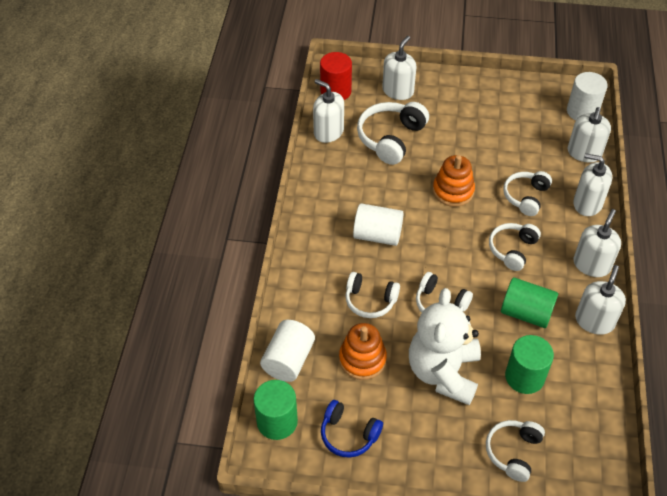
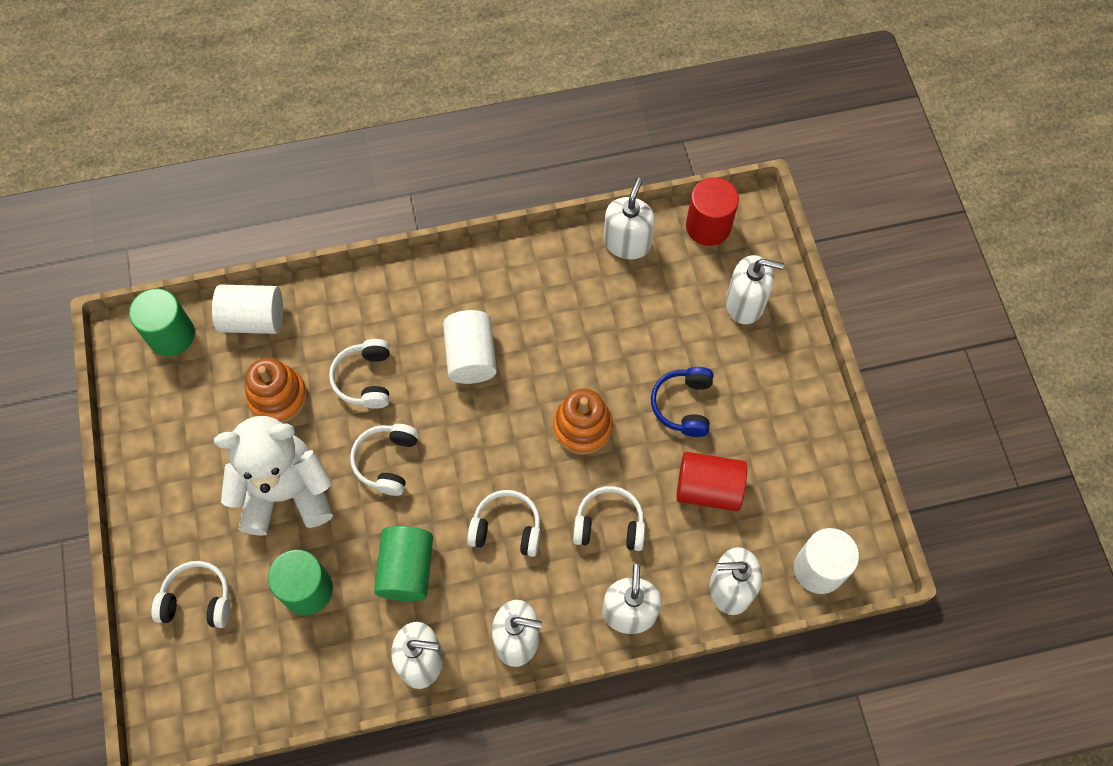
camera: 70 degrees right, 15 degrees up
(348, 434) = (174, 413): blue headphones -> blue headphones (683, 405)
(390, 138) = (648, 321): white headphones -> none
(516, 144) = (708, 488): none -> red cylinder

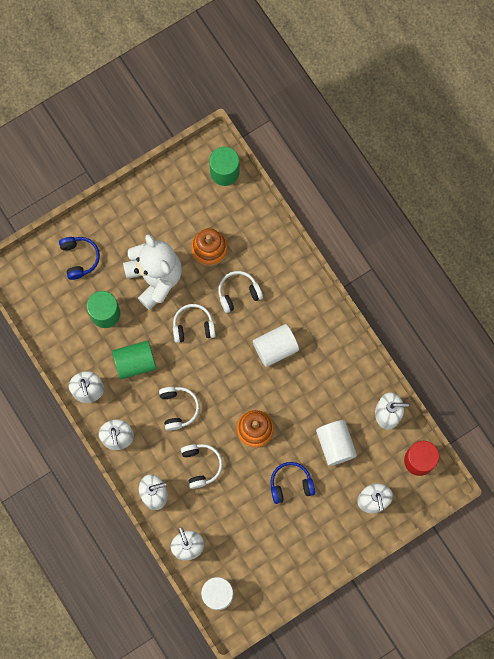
camera: 70 degrees right, 10 degrees up
(198, 600) = (79, 258): white headphones -> blue headphones
(253, 319) = (252, 213): white cylinder -> white cylinder (335, 444)
(708, 488) = (243, 515): red cylinder -> none

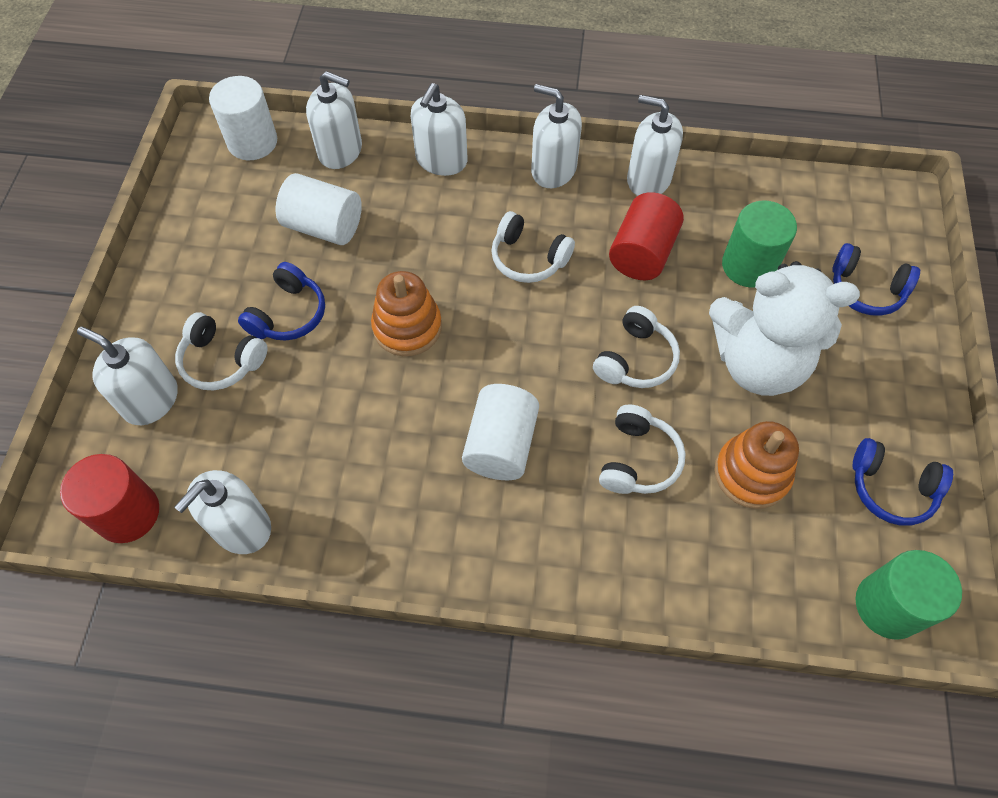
camera: 130 degrees right, 15 degrees down
(135, 362) = (642, 253): green cylinder -> red cylinder
(174, 196) = (891, 489): none -> blue headphones
(201, 465) = (424, 231): white headphones -> white headphones (221, 361)
(335, 444) = (278, 413): white cylinder -> white cylinder (324, 226)

